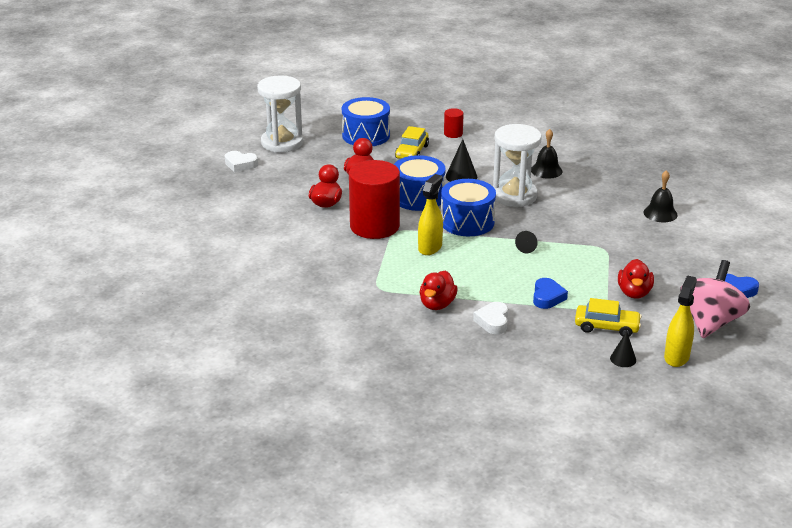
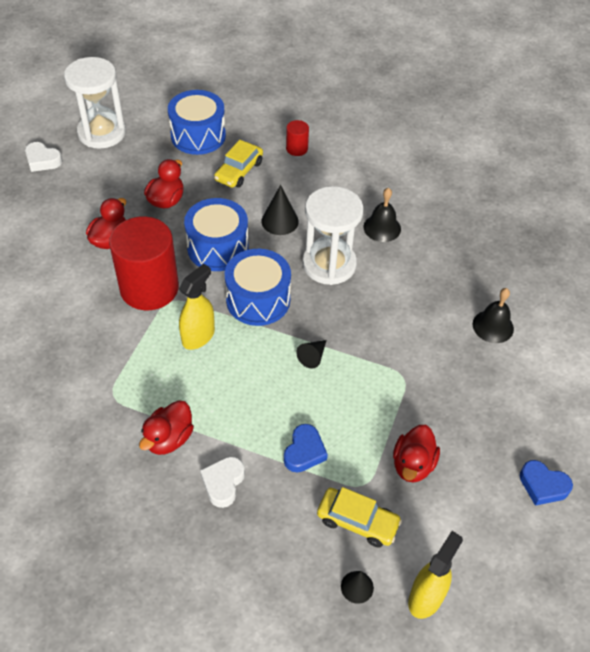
camera: 10 degrees right, 20 degrees up
(710, 322) = (490, 539): pink spinning top -> none

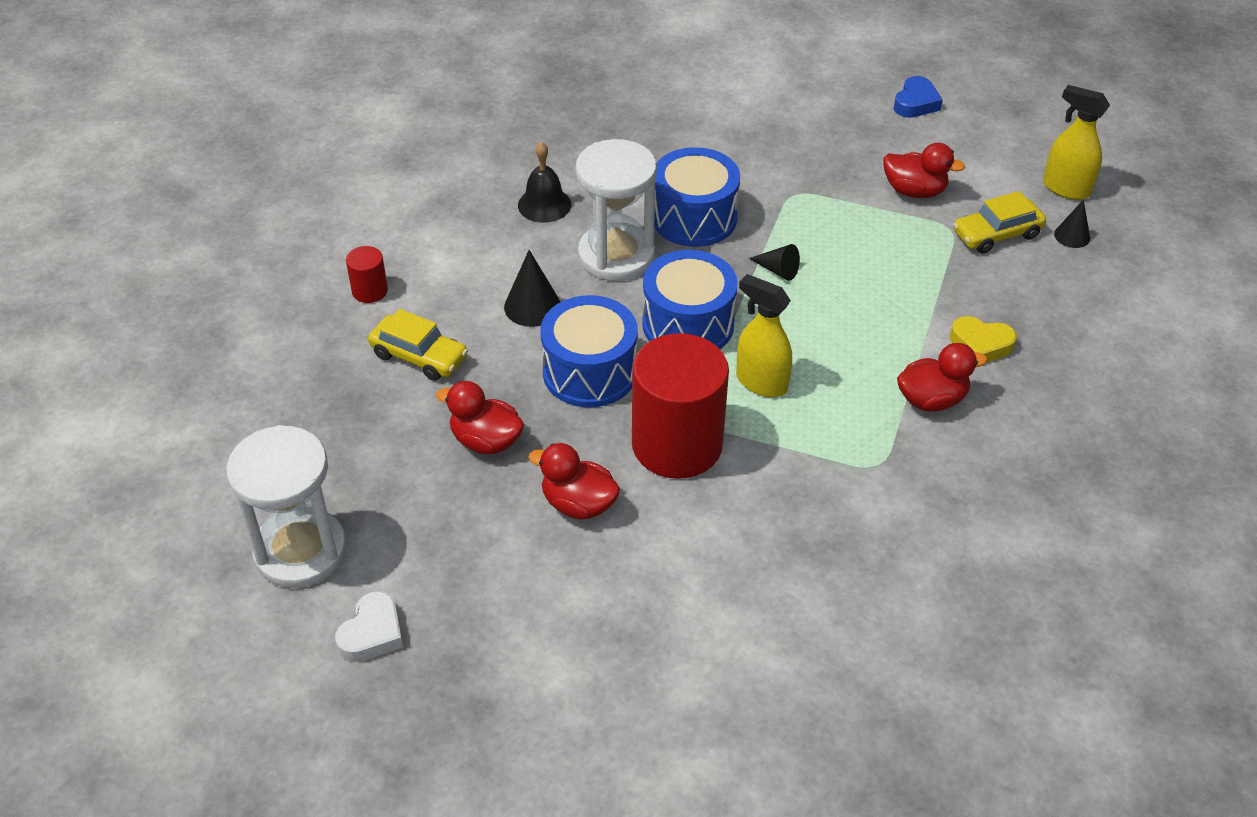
camera: 90 degrees left, 5 degrees down
(169, 439) = (931, 400): red duck -> red duck turned 45 degrees counterclockwise
(198, 136) = (324, 412): blue drum -> blue drum (694, 218)
(223, 483) = (980, 345): white heart -> yellow heart
(304, 452) = (919, 276): blue heart -> none
(357, 521) = (996, 234): yellow car -> yellow car turned 135 degrees counterclockwise
(493, 326) = (707, 120): black bell -> none

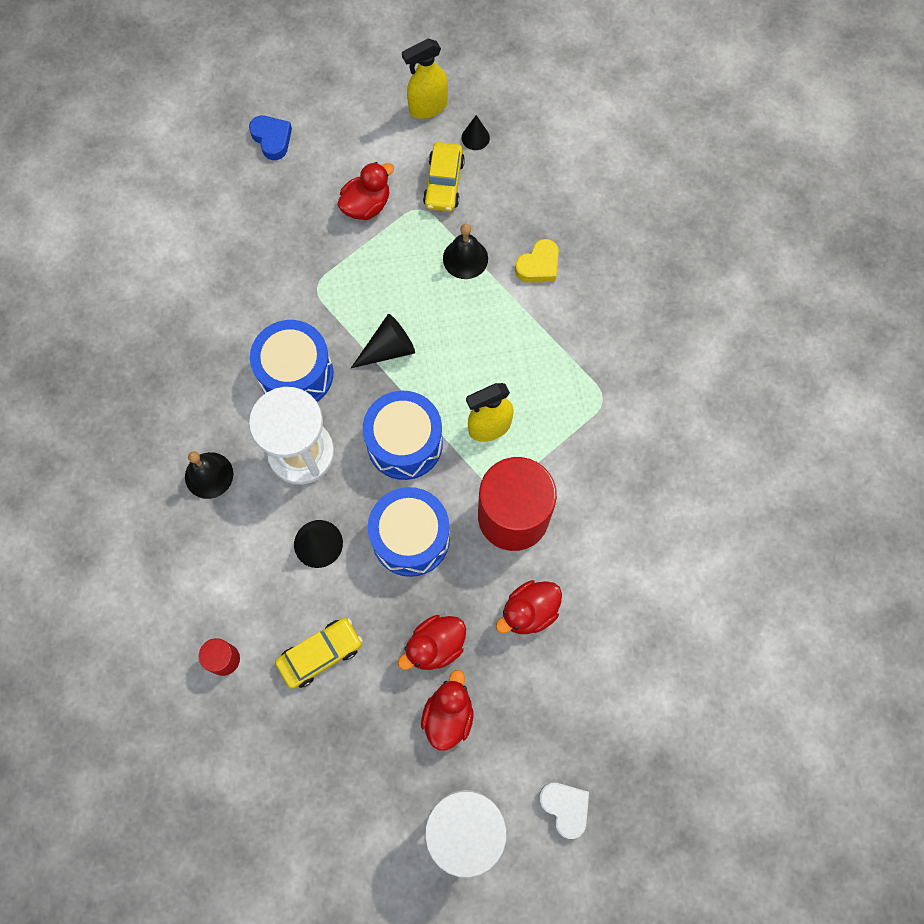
camera: 60 degrees left, 25 degrees up
(777, 270) = (388, 349): black cone -> black cone, size x1.53
(931, 284) = (465, 258): none -> black bell
(931, 400) = (568, 329): red duck -> red duck (448, 715)

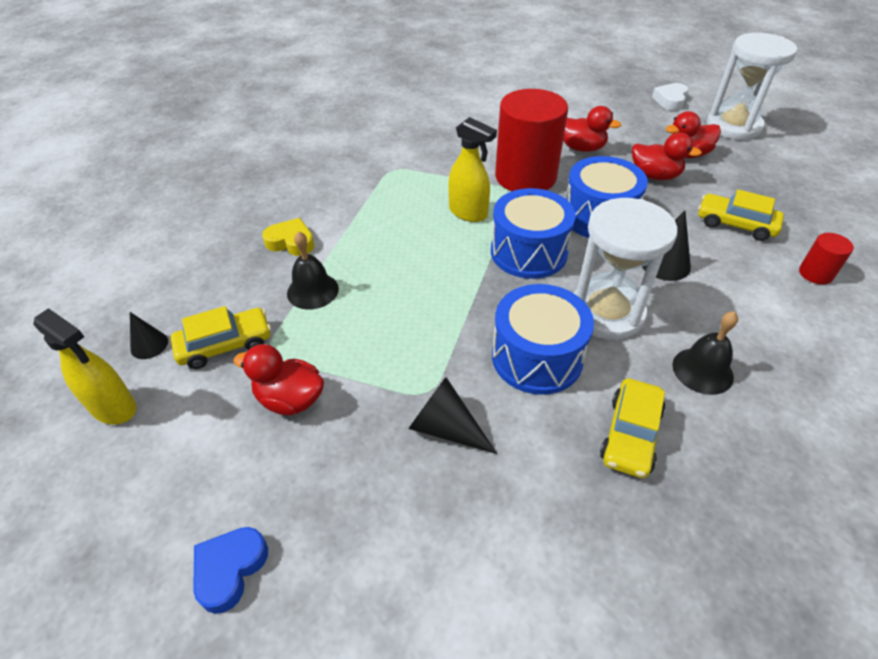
camera: 120 degrees left, 25 degrees down
(200, 387) = (630, 435): none -> yellow car
(388, 349) = (451, 301): black cone -> black cone (446, 428)

